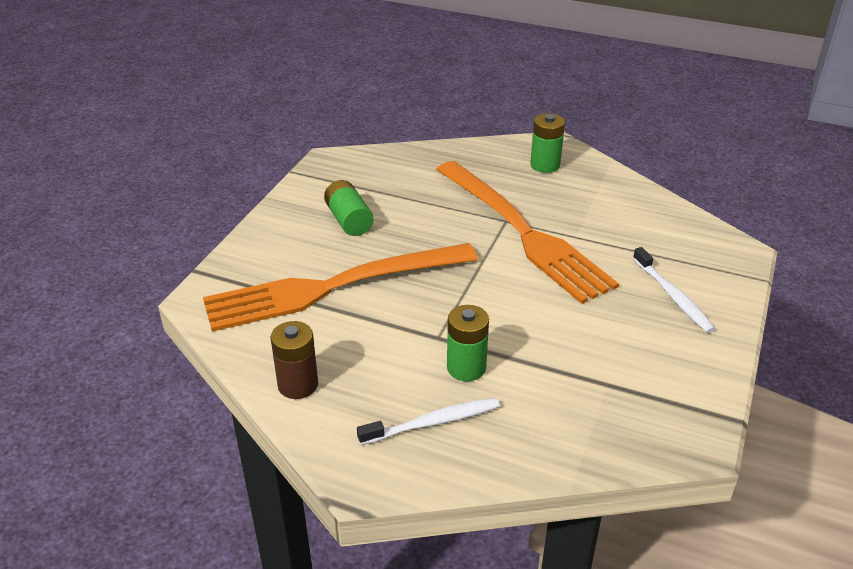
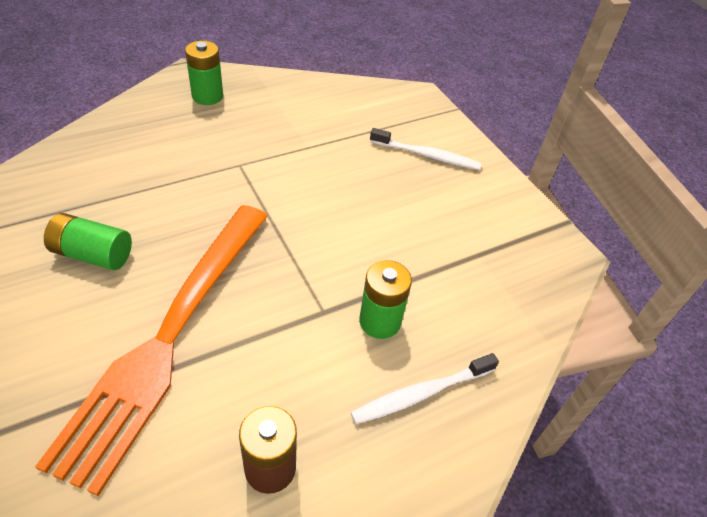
camera: 55 degrees left, 10 degrees up
(433, 422) = (421, 393): white toothbrush -> white toothbrush turned 135 degrees counterclockwise
(525, 233) = (269, 168): orange fork -> none

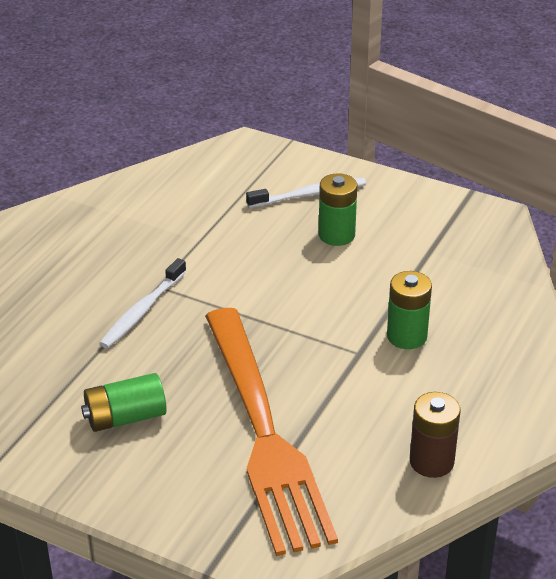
camera: 30 degrees left, 10 degrees down
(207, 96) = (49, 243): green battery -> green battery (336, 235)
(421, 393) = (483, 364): white toothbrush -> white toothbrush (142, 311)

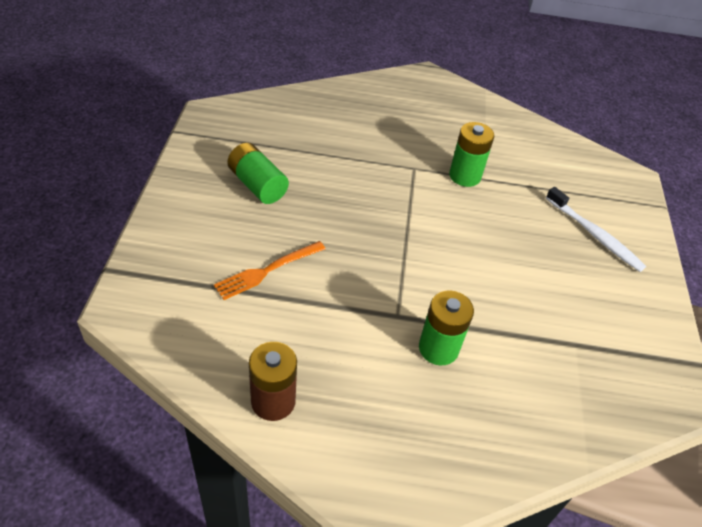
camera: 65 degrees right, 10 degrees up
(142, 311) = (380, 166): white toothbrush -> none
(265, 435) = (266, 271): orange fork -> orange fork, size x0.40
(336, 235) = (551, 266): green battery -> green battery (465, 176)

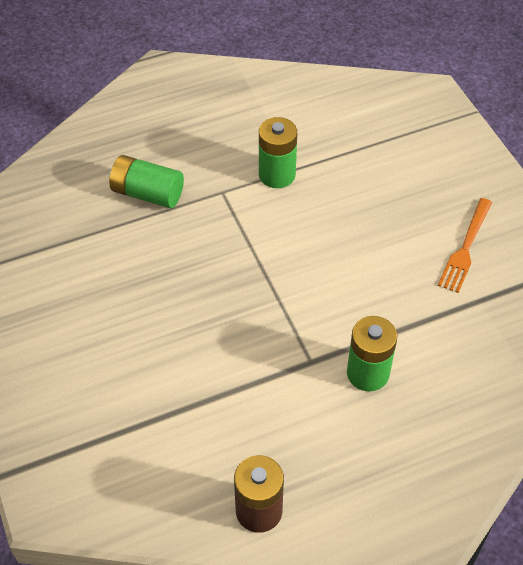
camera: 25 degrees left, 5 degrees up
(257, 185) = (79, 297): green battery -> green battery (147, 193)
(266, 271) = (159, 387): orange fork -> orange fork (465, 249)
(595, 235) = (433, 177): white toothbrush -> none

